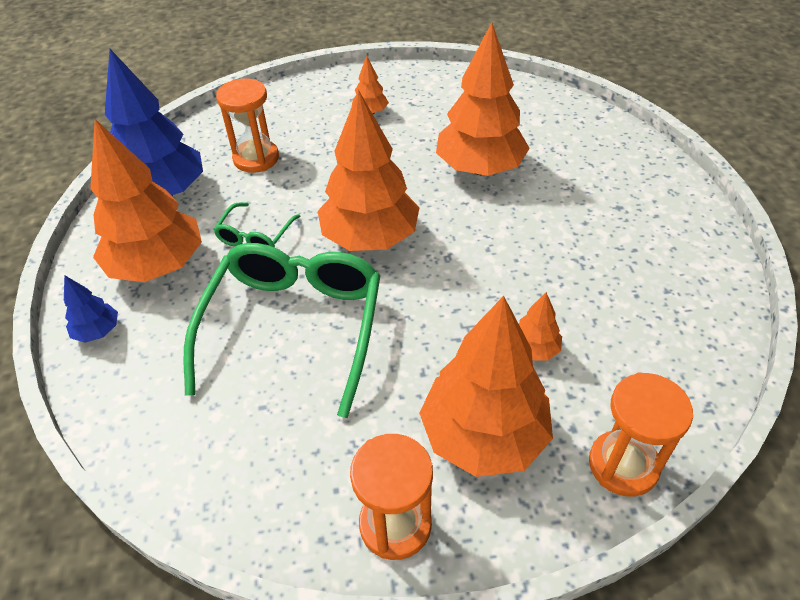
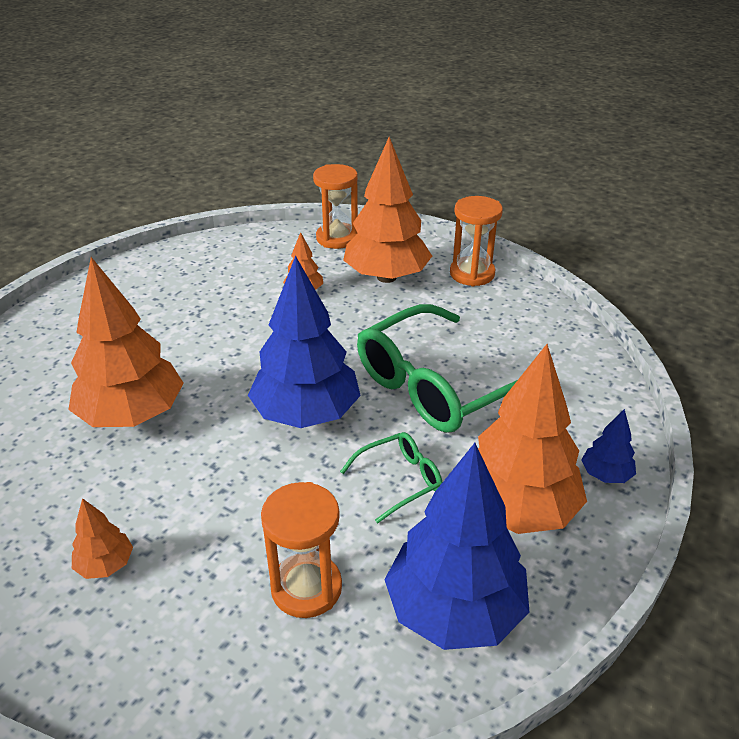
camera: 140 degrees left, 10 degrees down
(370, 238) = (306, 414): orange tree -> blue tree

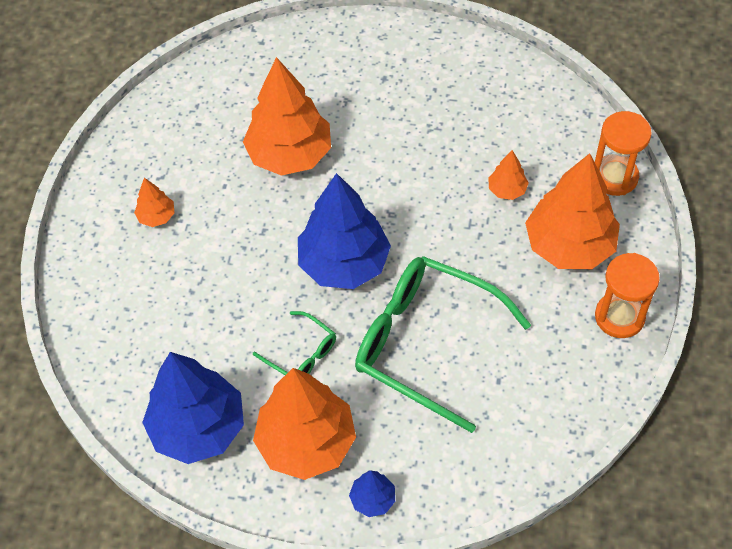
camera: 70 degrees right, 20 degrees up
(306, 588) = (183, 334): orange hourglass -> none

